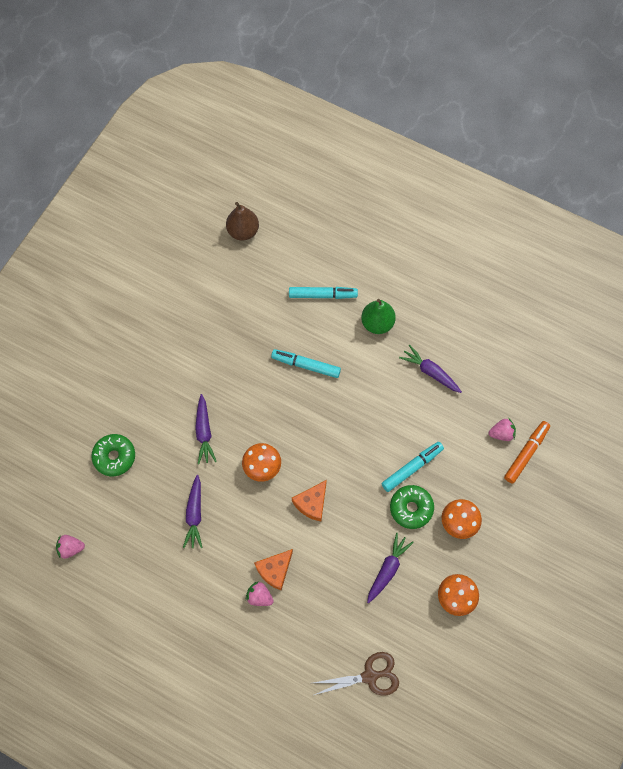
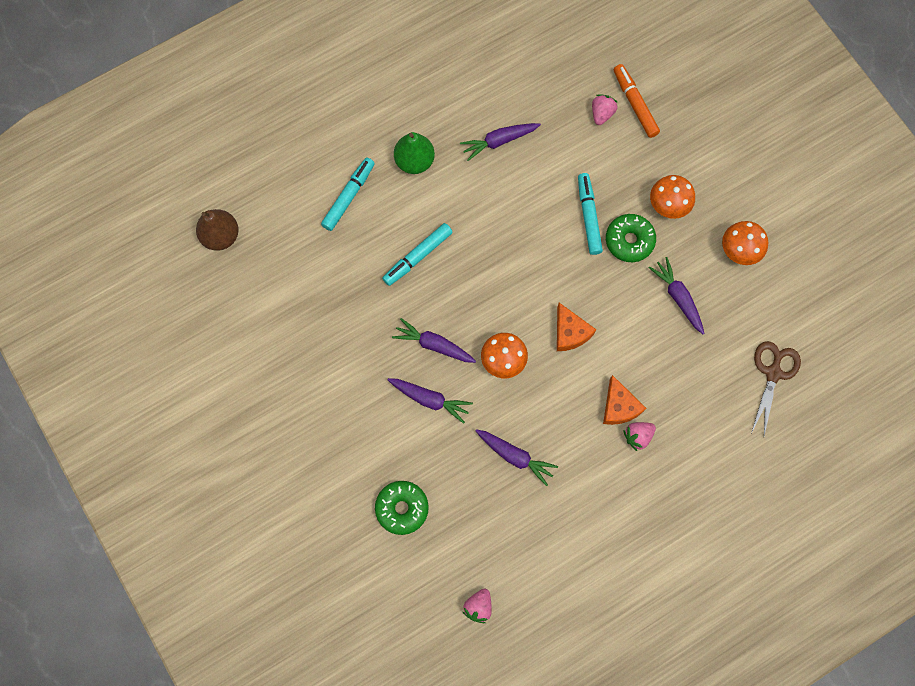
camera: 60 degrees left, 5 degrees up
(246, 413) = (434, 345): none -> purple carrot

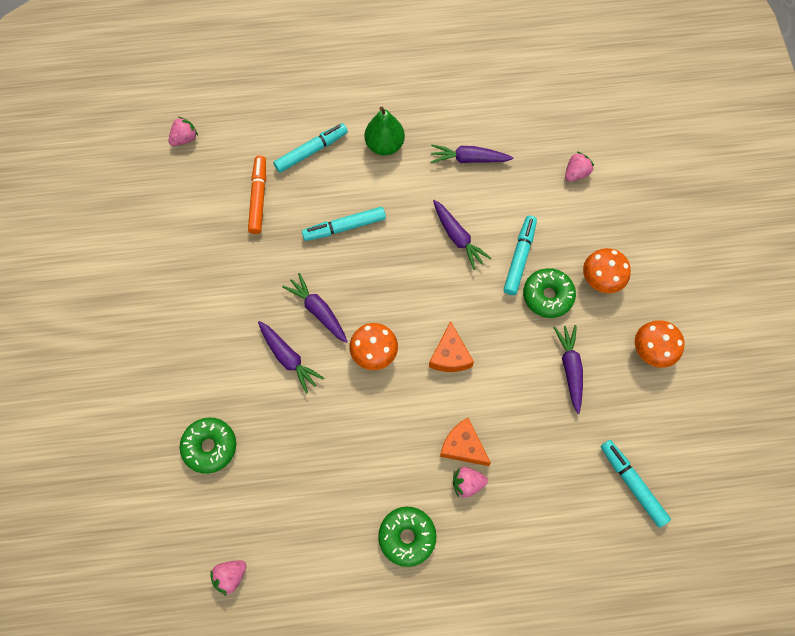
camera: 25 degrees right, 5 degrees down
(221, 236) = (185, 139): brown pear -> pink strawberry
(515, 456) = (339, 447): purple carrot -> purple carrot (457, 237)
(609, 504) = (407, 537): none -> green donut
(619, 406) = (463, 446): orange cheese -> orange cheese turned 120 degrees clockwise
(635, 104) = (611, 177): orange marker -> orange marker (258, 198)
(773, 373) = (632, 484): brown scissors -> turquoise marker

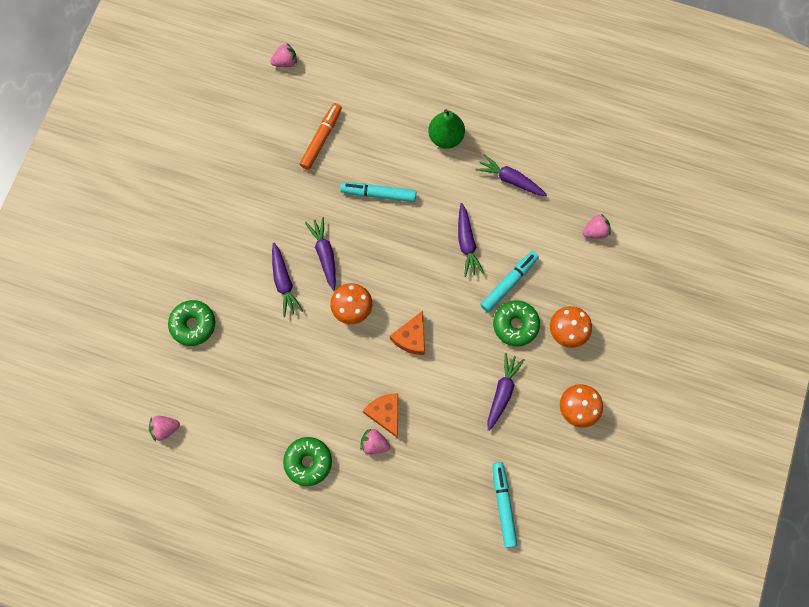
camera: 25 degrees right, 5 degrees up
(311, 151) = (382, 116): turquoise marker -> none

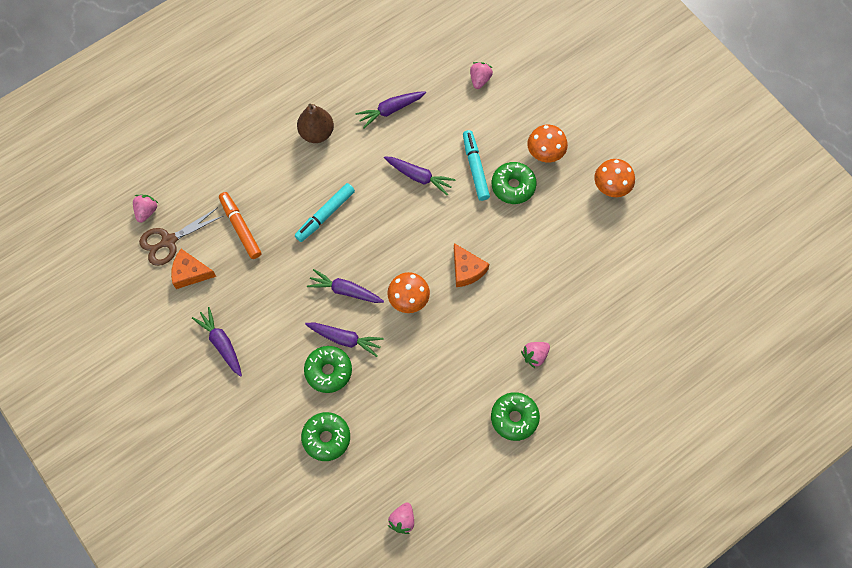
camera: 55 degrees left, 5 degrees down
(248, 288) = (328, 371): none -> green donut
(273, 95) = (169, 241): none -> brown scissors
(385, 413) = (516, 331): orange cheese -> orange cheese (190, 273)
(445, 137) = (316, 133): green pear -> brown pear
(502, 392) = (560, 231): purple carrot -> purple carrot (221, 343)
(503, 505) = (650, 290): turquoise marker -> none

